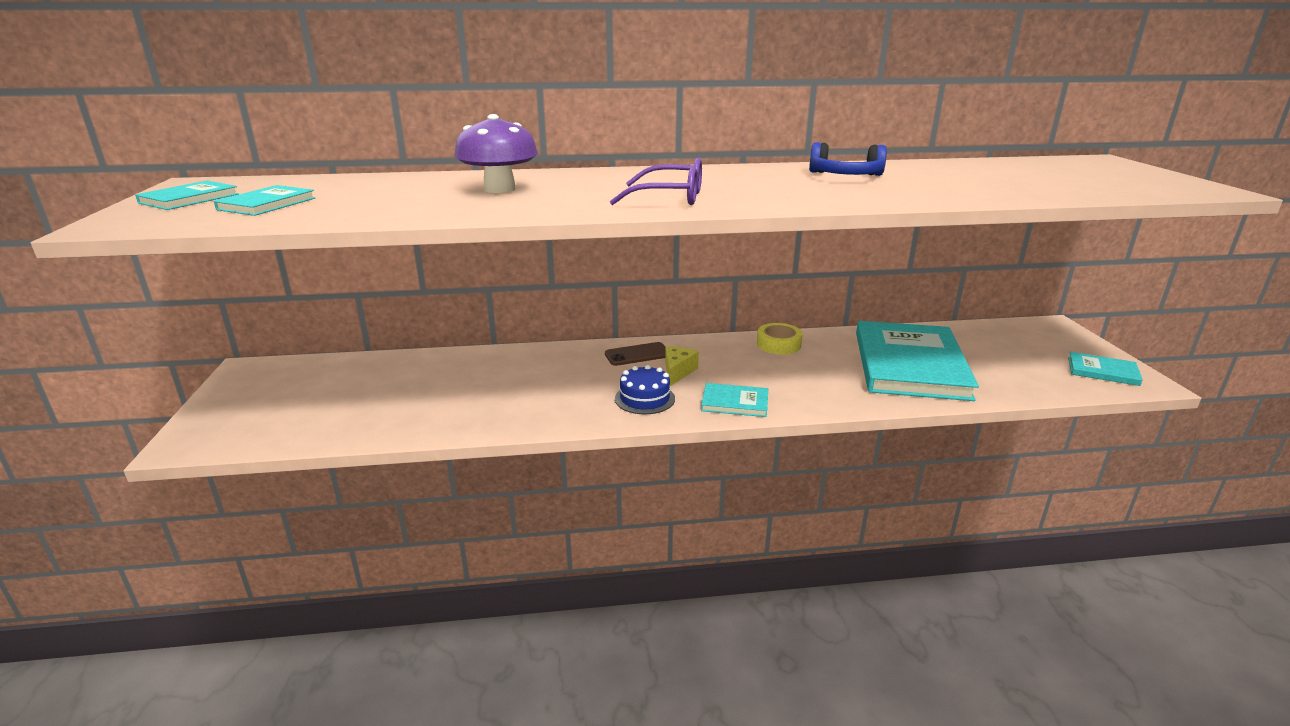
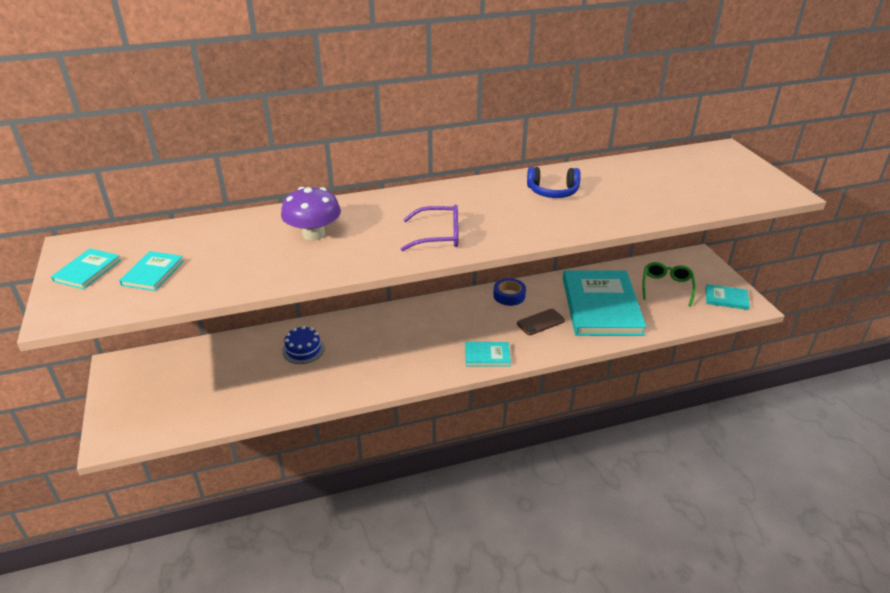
camera: 10 degrees left, 10 degrees up
(637, 354) = (409, 317): brown phone -> brown phone (540, 322)
(644, 398) = (425, 359): blue cake -> blue cake (303, 350)
(678, 372) = (442, 331): yellow cheese -> none
(778, 344) = (509, 295): yellow tape -> blue tape
(1008, 353) = (666, 287): none -> green glasses

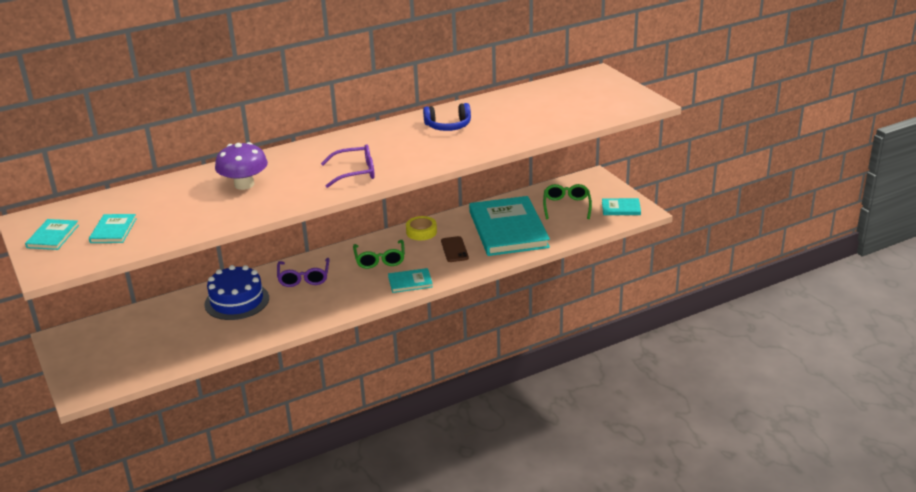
camera: 10 degrees left, 5 degrees down
(303, 350) = (237, 301): blue cake -> blue cake, size x1.61
(378, 332) = (304, 278): none -> purple glasses
(460, 322) = (380, 259): none -> green glasses
(509, 295) = (421, 232): blue tape -> yellow tape
(540, 322) = (454, 249): brown phone -> brown phone turned 60 degrees counterclockwise

